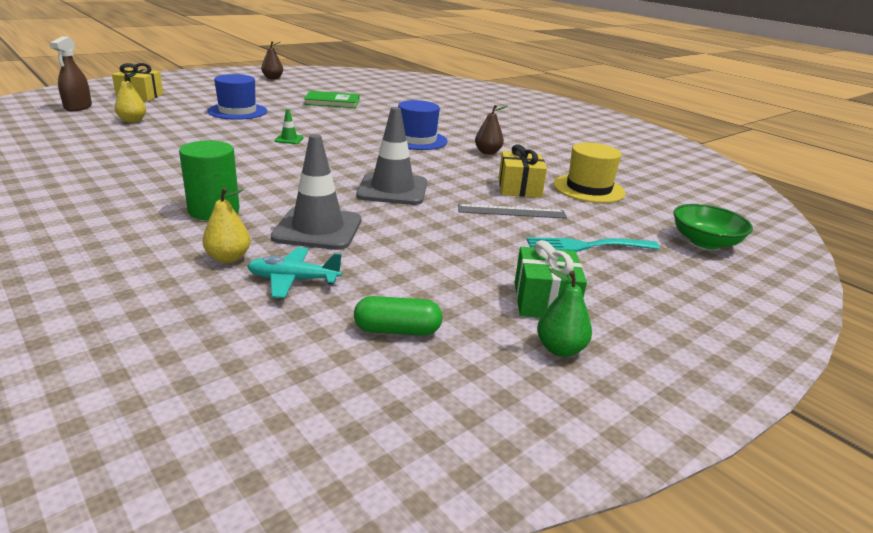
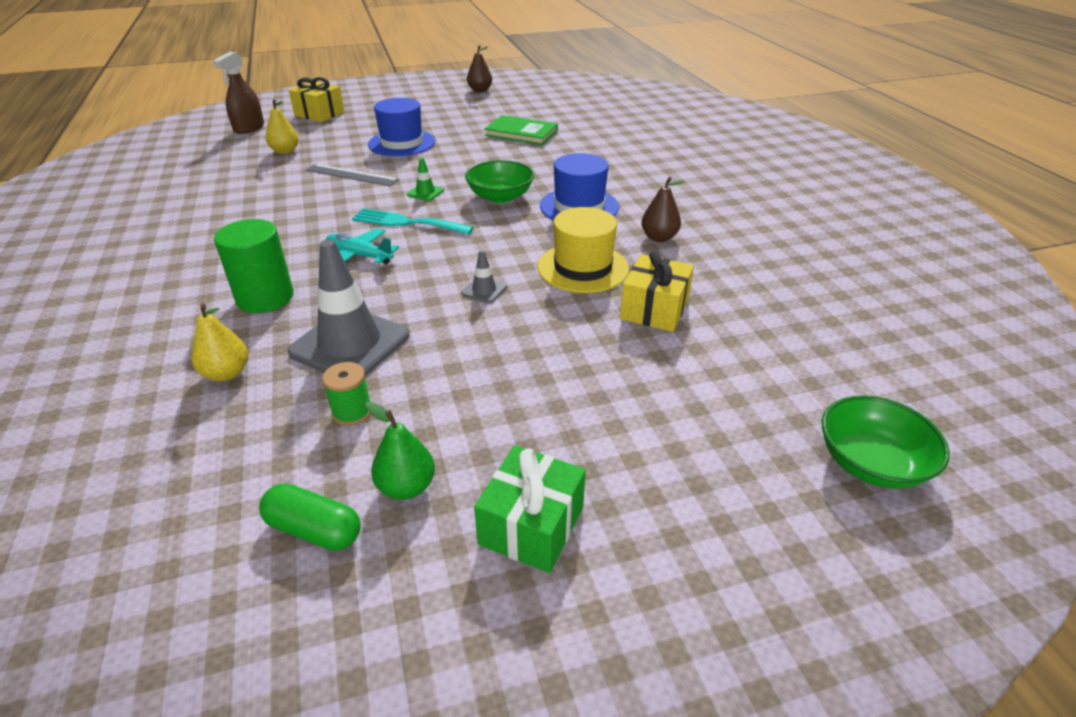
camera: 25 degrees right, 10 degrees up
(293, 280) = (265, 421): turquoise plane -> turquoise plane (359, 256)
(352, 138) = (500, 196): none -> green bowl
(359, 265) = (352, 412): none -> green spool
(392, 189) = (484, 290): grey traffic cone -> grey traffic cone, size x0.44
(511, 211) = (610, 352): grey ruler -> grey ruler (352, 175)
(560, 349) = (485, 619): green pear -> green pear (406, 487)
(586, 246) = (669, 435): turquoise fork -> turquoise fork (406, 222)
(588, 188) = (758, 324): yellow hat -> yellow hat (583, 268)

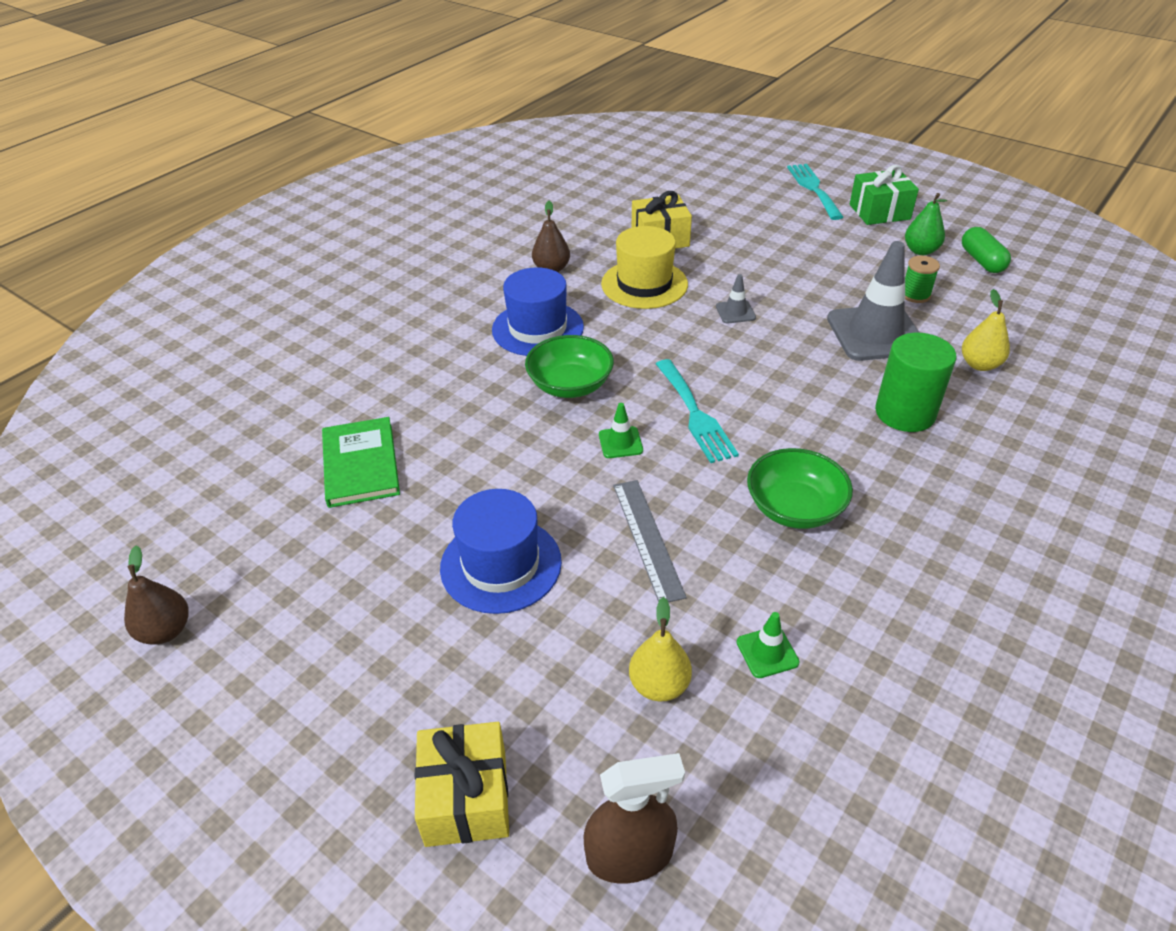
camera: 125 degrees left, 5 degrees up
(248, 175) = (767, 652): none -> green traffic cone
(359, 256) = (784, 404): turquoise plane -> none
(663, 502) = (813, 189): none -> turquoise fork
(871, 463) = (709, 153): green bowl -> green bowl (794, 508)

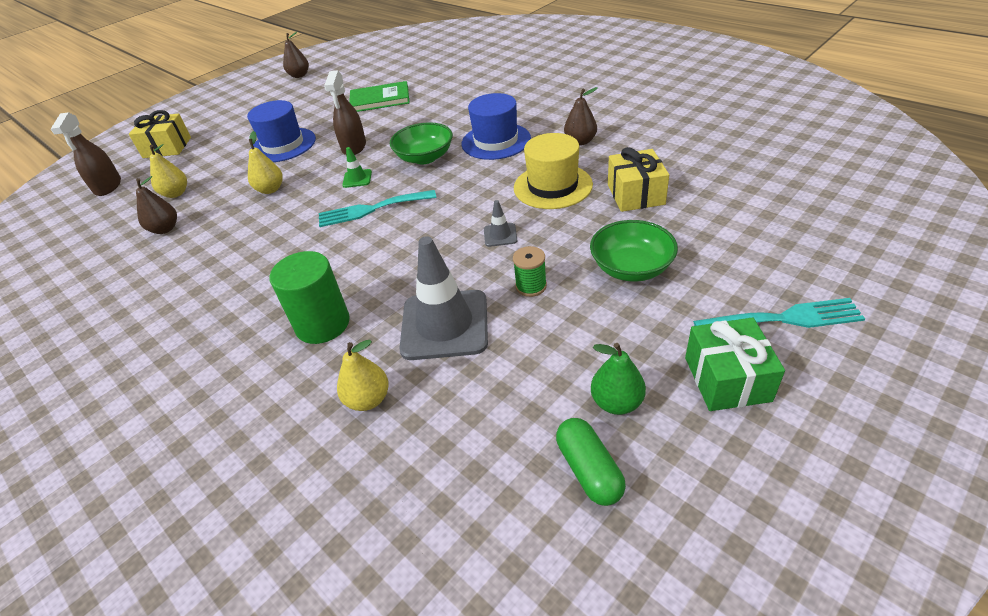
camera: 100 degrees right, 0 degrees up
(526, 465) = (354, 147): none -> brown spray bottle
(647, 538) = (270, 189): grey ruler -> yellow pear
(767, 652) = (165, 229): green traffic cone -> brown pear
(794, 508) = (258, 248): green bowl -> green bowl (631, 268)
(915, 295) = (511, 373): green spool -> green spool (531, 286)
(982, 261) = (589, 470): green capsule -> green capsule turned 75 degrees clockwise

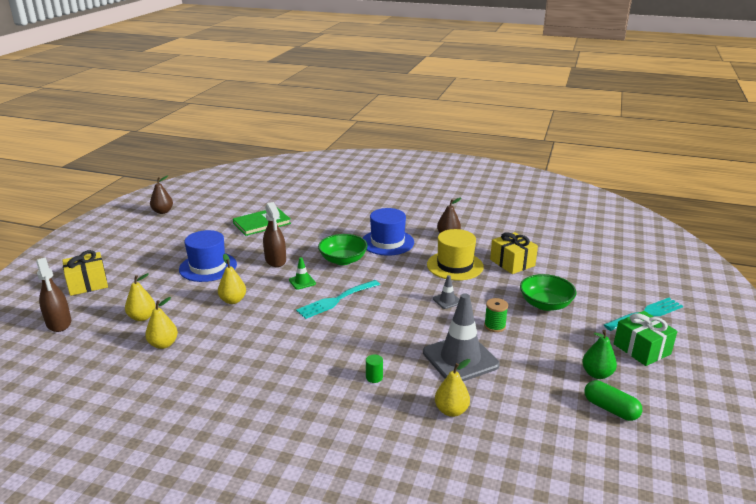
camera: 30 degrees left, 15 degrees down
(165, 229) = (163, 344): brown pear -> yellow pear
(322, 324) = (374, 377): green cylinder -> green cylinder, size x0.41

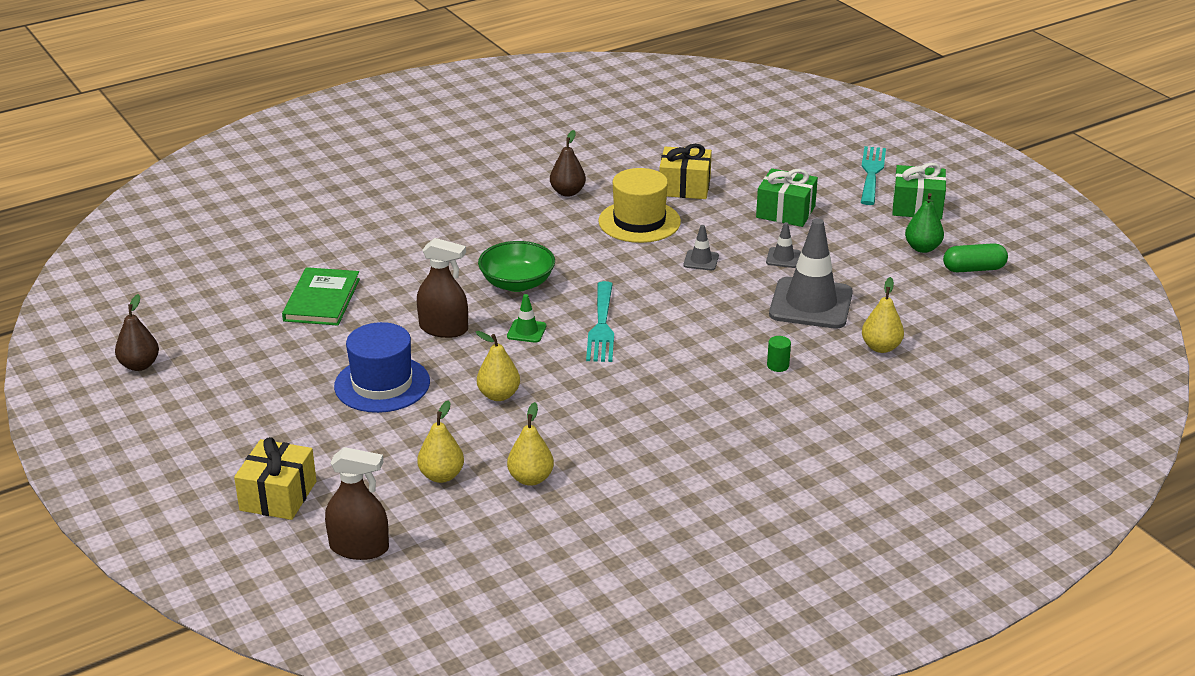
camera: 50 degrees left, 5 degrees up
(387, 242) = (521, 236): blue hat -> none
(494, 326) = (783, 258): green spool -> grey traffic cone
(545, 304) = (785, 212): green bowl -> green gift

